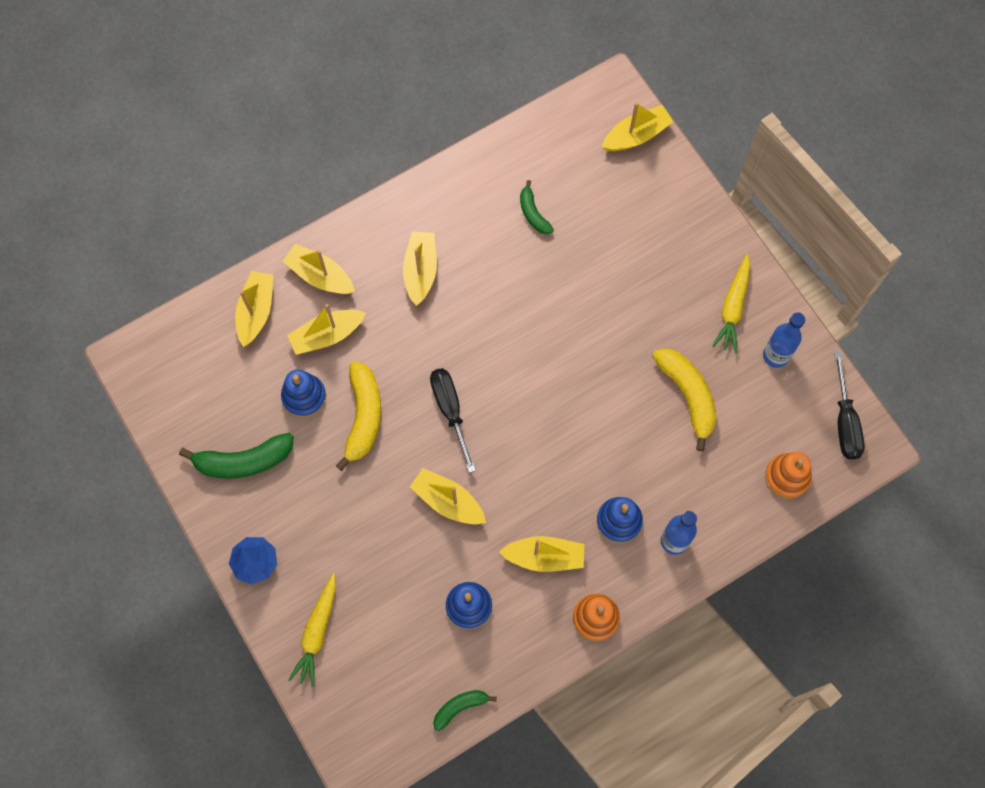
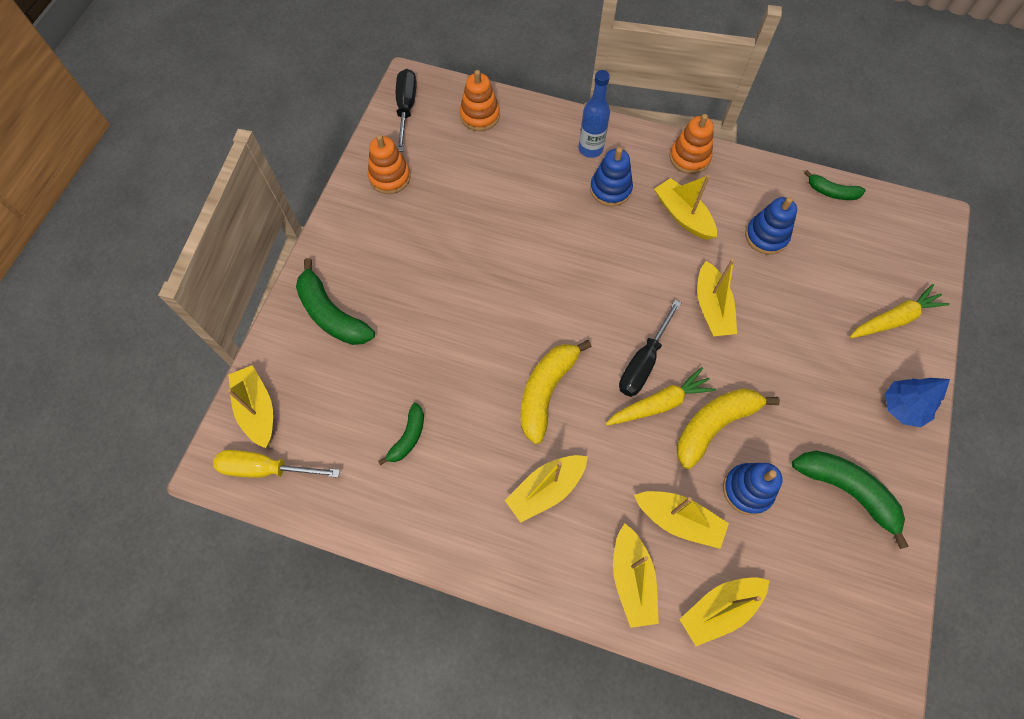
camera: 130 degrees left, 5 degrees down
(586, 115) = (265, 469): none -> yellow screwdriver
(636, 135) = (257, 409): yellow boat -> yellow boat turned 45 degrees clockwise
(675, 228) = (332, 315): none -> green banana
(688, 395) = (473, 210): yellow banana -> yellow banana (546, 392)
(733, 308) = (372, 228): yellow carrot -> yellow carrot (659, 403)
(775, 355) = (390, 177): blue bottle -> orange stacking toy
(845, 422) = (406, 108): black screwdriver -> black screwdriver turned 45 degrees counterclockwise

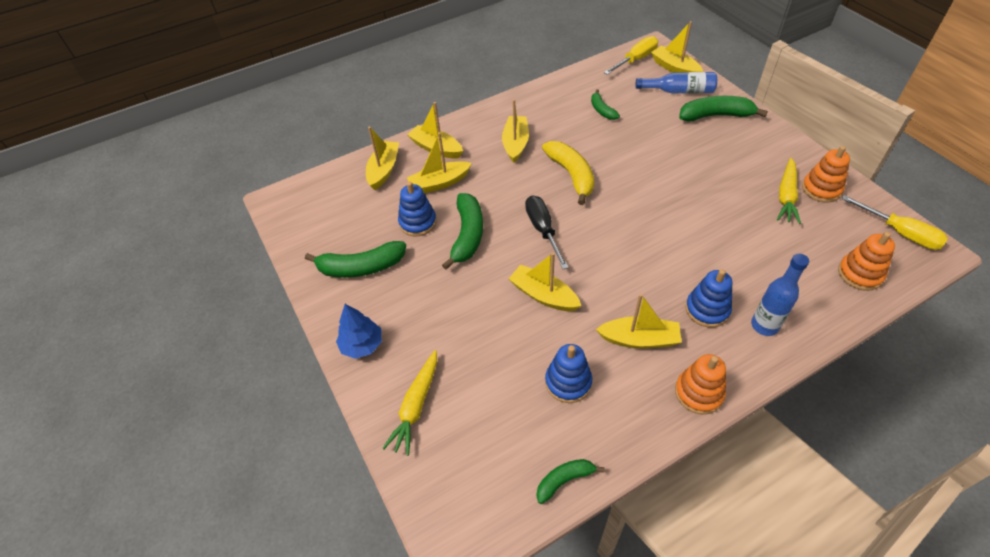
camera: 135 degrees right, 15 degrees down
(257, 409) = (675, 68): yellow boat -> yellow boat turned 150 degrees counterclockwise
(307, 376) = (679, 91): none -> blue bottle
(406, 108) = (900, 233): black screwdriver -> yellow screwdriver
(659, 403) = (509, 219): yellow carrot -> yellow carrot (786, 196)
(714, 425) = (468, 235): yellow banana -> green banana

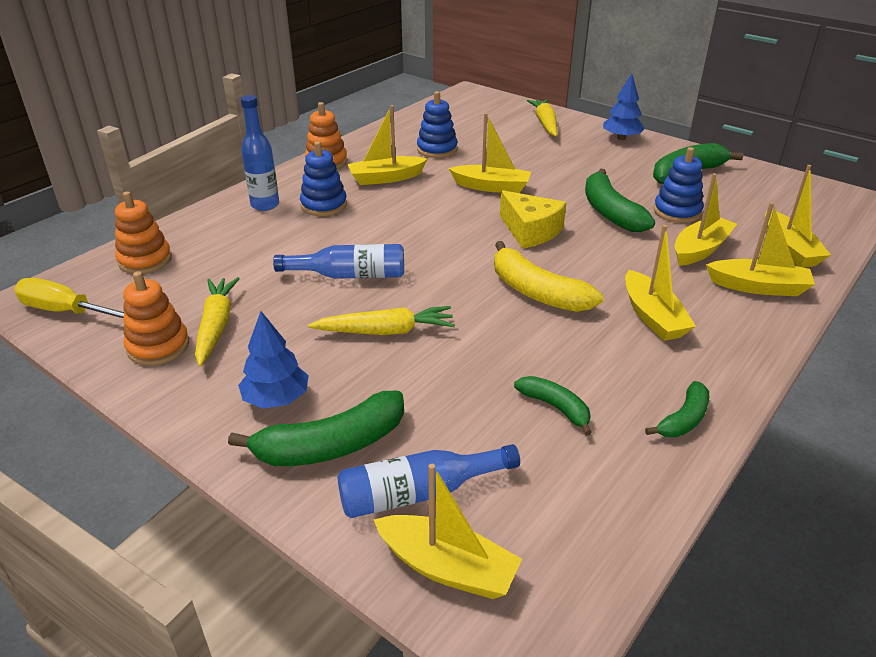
camera: 155 degrees right, 15 degrees down
(543, 230) = (530, 231): black screwdriver -> yellow cheese
(564, 480) = (416, 117): green banana -> green banana (684, 419)
(636, 60) = (556, 575): yellow screwdriver -> none
(676, 169) = (386, 331): none -> yellow carrot
(693, 218) = (349, 275): none -> blue bottle
(744, 142) = (276, 399): none -> blue tree

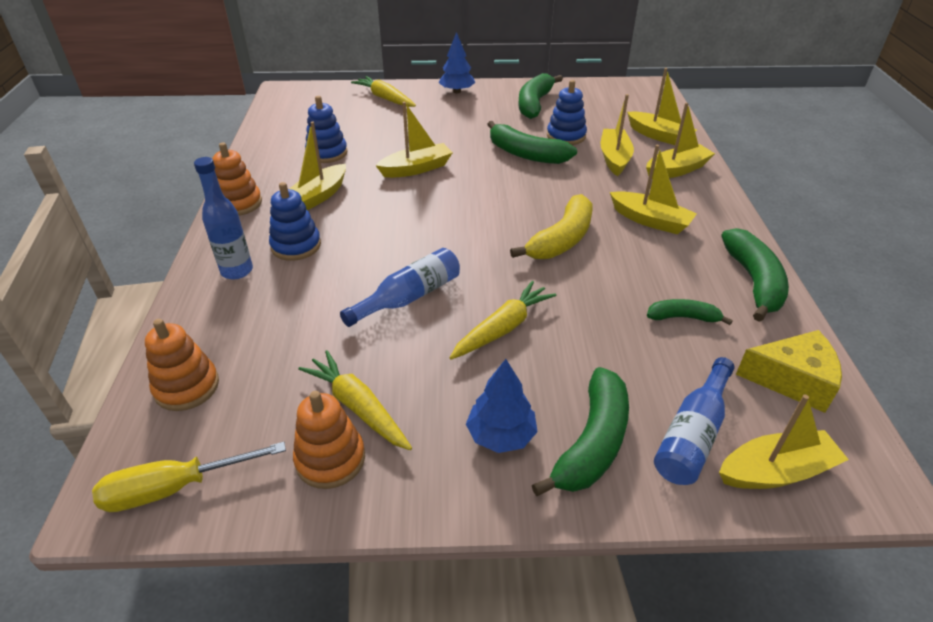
camera: 40 degrees left, 5 degrees up
(530, 231) = (493, 193): yellow cheese -> yellow cheese (792, 380)
(537, 292) = (562, 239): yellow banana -> yellow banana turned 60 degrees counterclockwise
(684, 419) = (753, 281): green banana -> green banana, size x1.74

